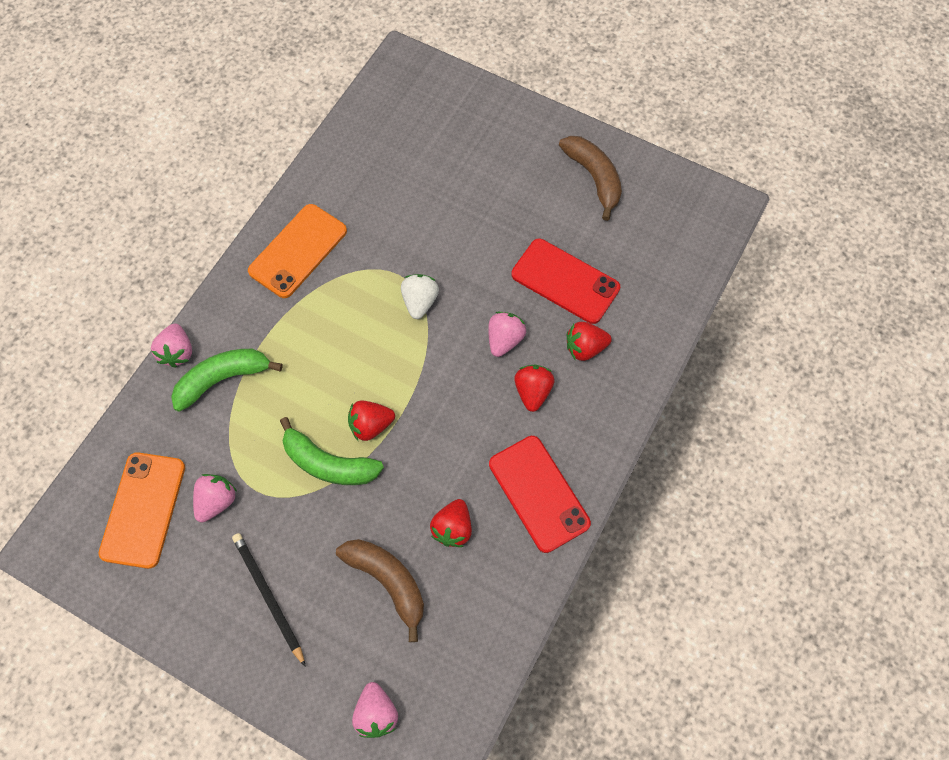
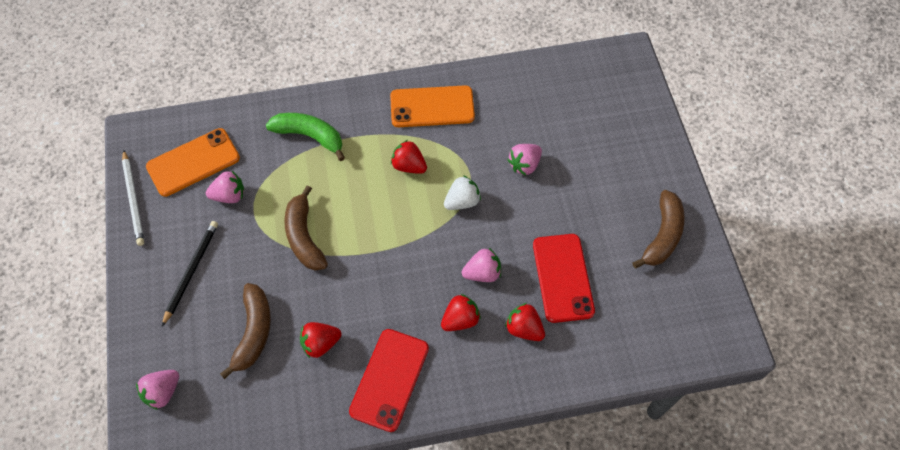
camera: 50 degrees right, 5 degrees down
(129, 599) = (133, 199): none -> white pencil
(177, 352) = (306, 99): pink strawberry -> pink strawberry (524, 165)
(328, 463) = (304, 236): green banana -> brown banana
(371, 425) = (350, 240): red strawberry -> red strawberry (409, 166)

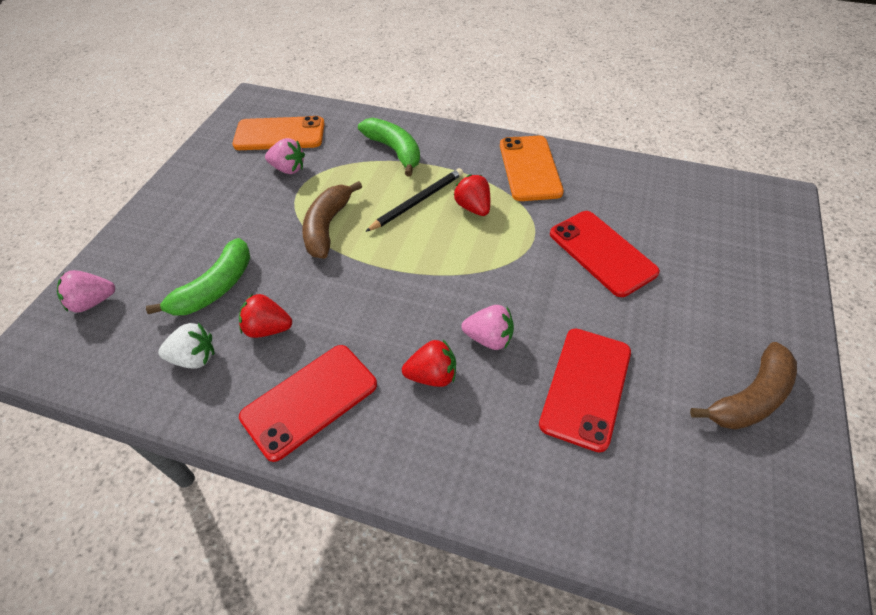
camera: 30 degrees right, 10 degrees down
(133, 199) = (210, 142): white pencil -> none
(191, 271) = (206, 213): black pencil -> black pencil (417, 201)
(253, 332) = (215, 288): brown banana -> green banana
(432, 107) = (529, 168): orange phone -> orange phone turned 60 degrees clockwise
(462, 201) = (509, 260): white strawberry -> white strawberry (194, 358)
(524, 165) = (602, 253): pink strawberry -> red phone
(524, 328) = (503, 422): red strawberry -> none

